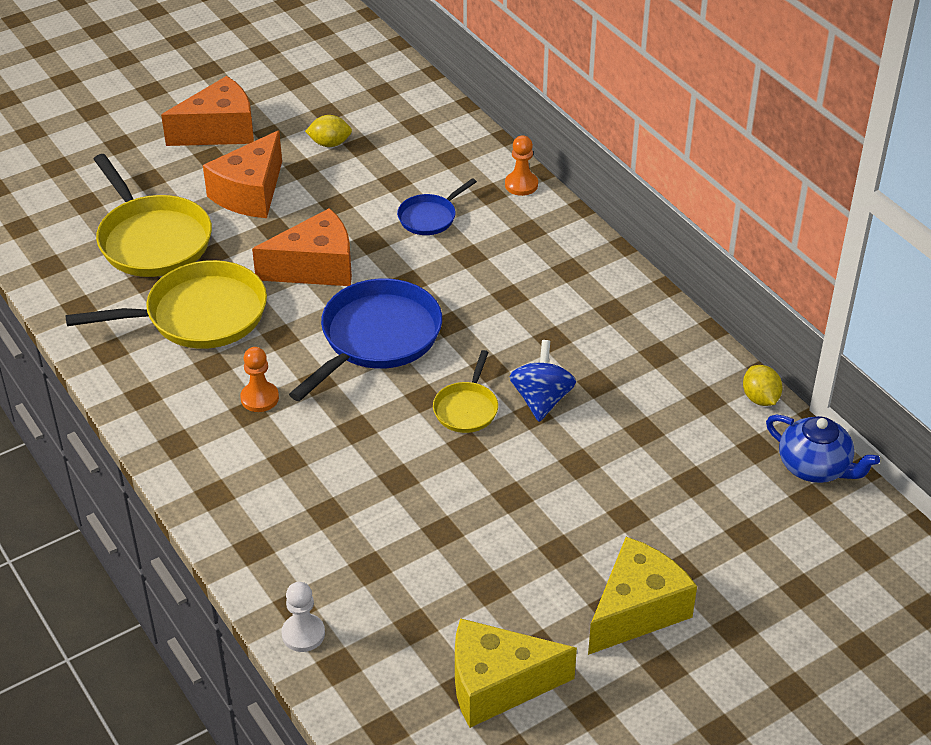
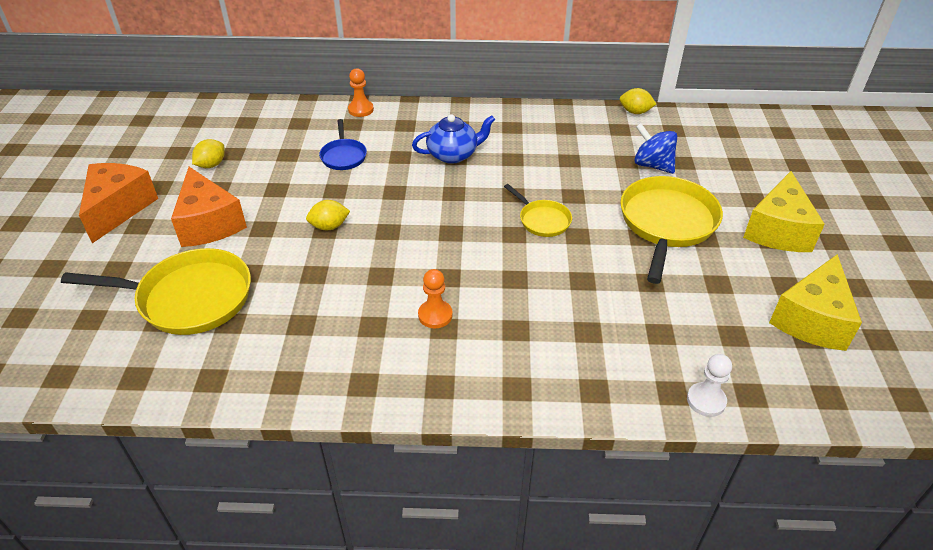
camera: 55 degrees left, 0 degrees up
(199, 315) = (308, 309): yellow pan -> yellow pan (667, 223)
(316, 267) = (329, 226): orange cheese -> yellow lemon
(376, 338) = (433, 229): blue pan -> none
(541, 399) = (563, 186): blue spinning top -> blue spinning top (652, 165)
(637, 610) = (778, 230): yellow cheese -> yellow cheese turned 150 degrees counterclockwise
(815, 467) = (704, 119): blue teapot -> blue teapot (453, 155)

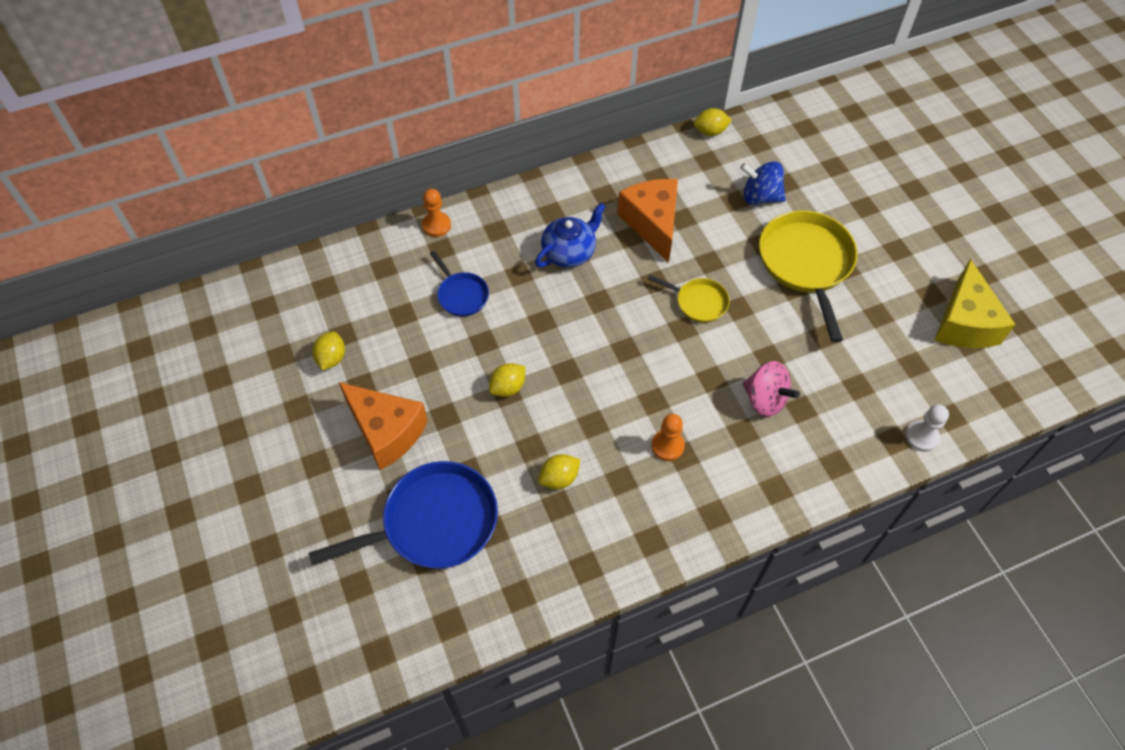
camera: 25 degrees left, 15 degrees up
(119, 209) = (277, 451): orange cheese -> orange cheese (652, 223)
(189, 298) = (433, 523): yellow pan -> blue pan
(319, 304) = (559, 478): none -> yellow lemon
(556, 312) = (765, 400): none -> pink spinning top
(778, 230) = (899, 236): yellow cheese -> none

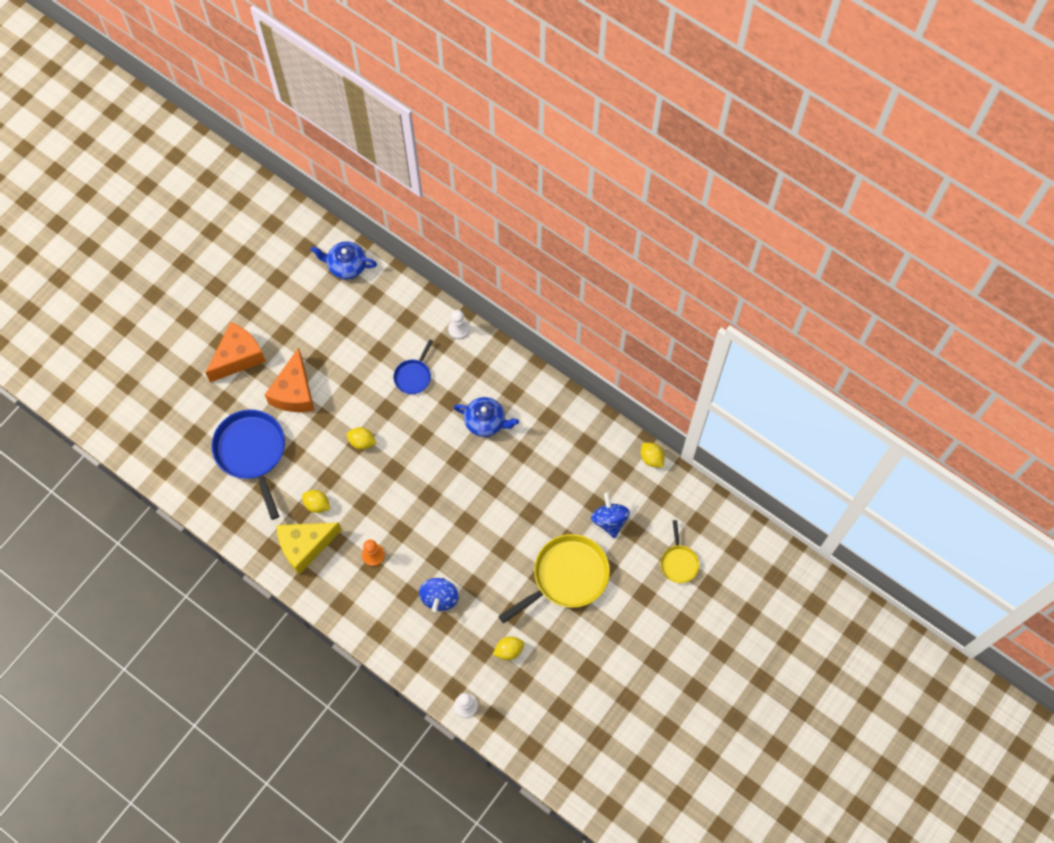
camera: 60 degrees right, 10 degrees up
(265, 296) = (346, 266): none -> blue teapot
(331, 358) = (325, 331): yellow lemon -> yellow lemon (509, 650)
(433, 523) = (252, 452): blue pan -> blue pan turned 150 degrees counterclockwise
(436, 225) = (459, 329): orange pawn -> white pawn
(652, 223) = (541, 461): orange cheese -> orange cheese (238, 357)
(698, 302) = (492, 522): yellow pan -> yellow pan (678, 562)
(765, 400) = (439, 598): pink spinning top -> blue spinning top
(964, 323) = (576, 701): yellow cheese -> yellow cheese (305, 546)

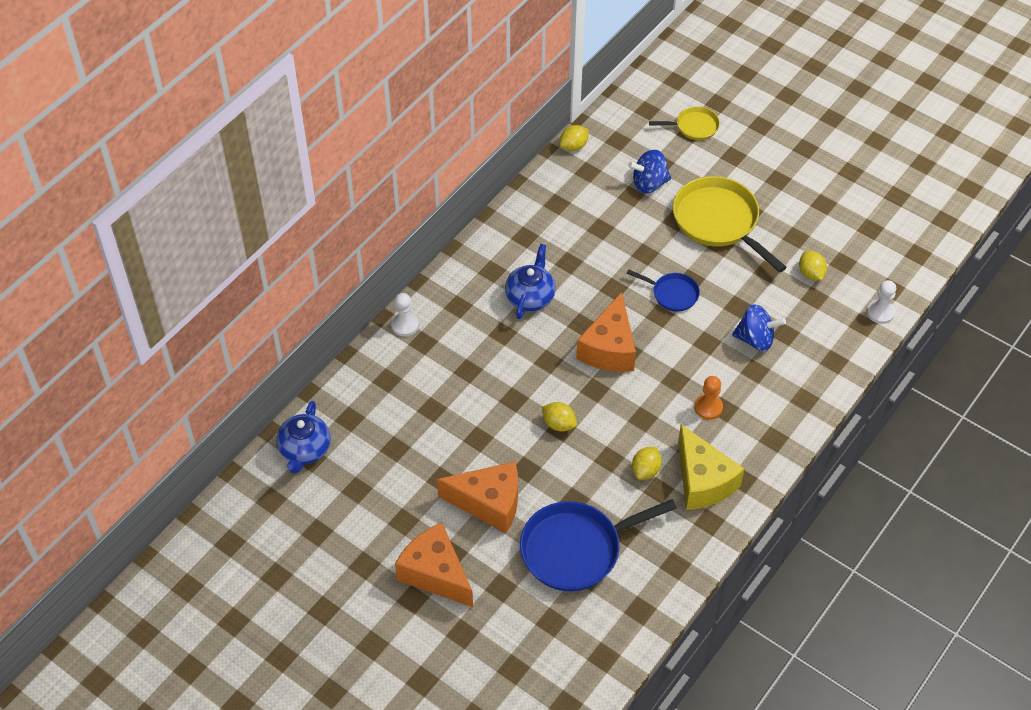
camera: 90 degrees left, 15 degrees down
(362, 442) = (559, 424): yellow lemon -> yellow lemon turned 75 degrees counterclockwise
(413, 376) = (468, 371): blue pan -> blue pan (672, 294)
(433, 481) = (609, 348): none -> orange cheese

